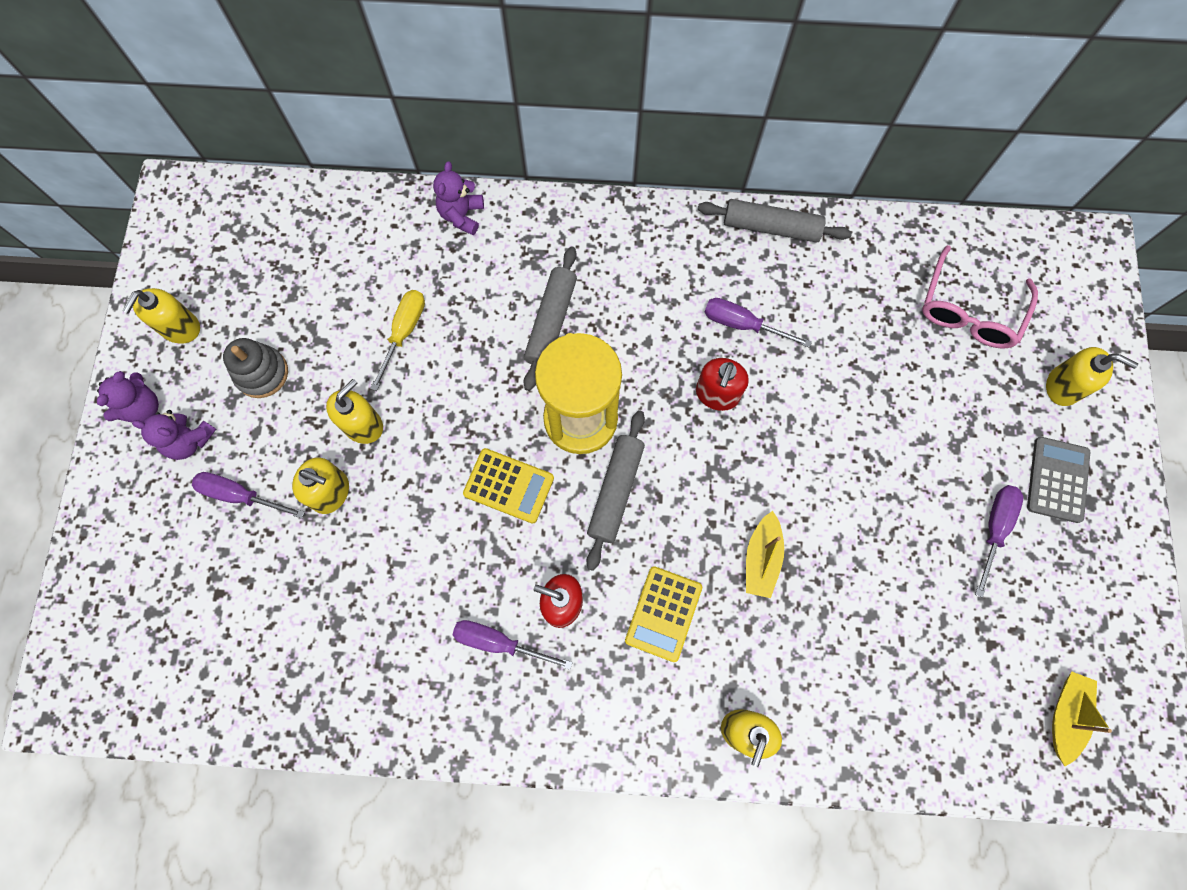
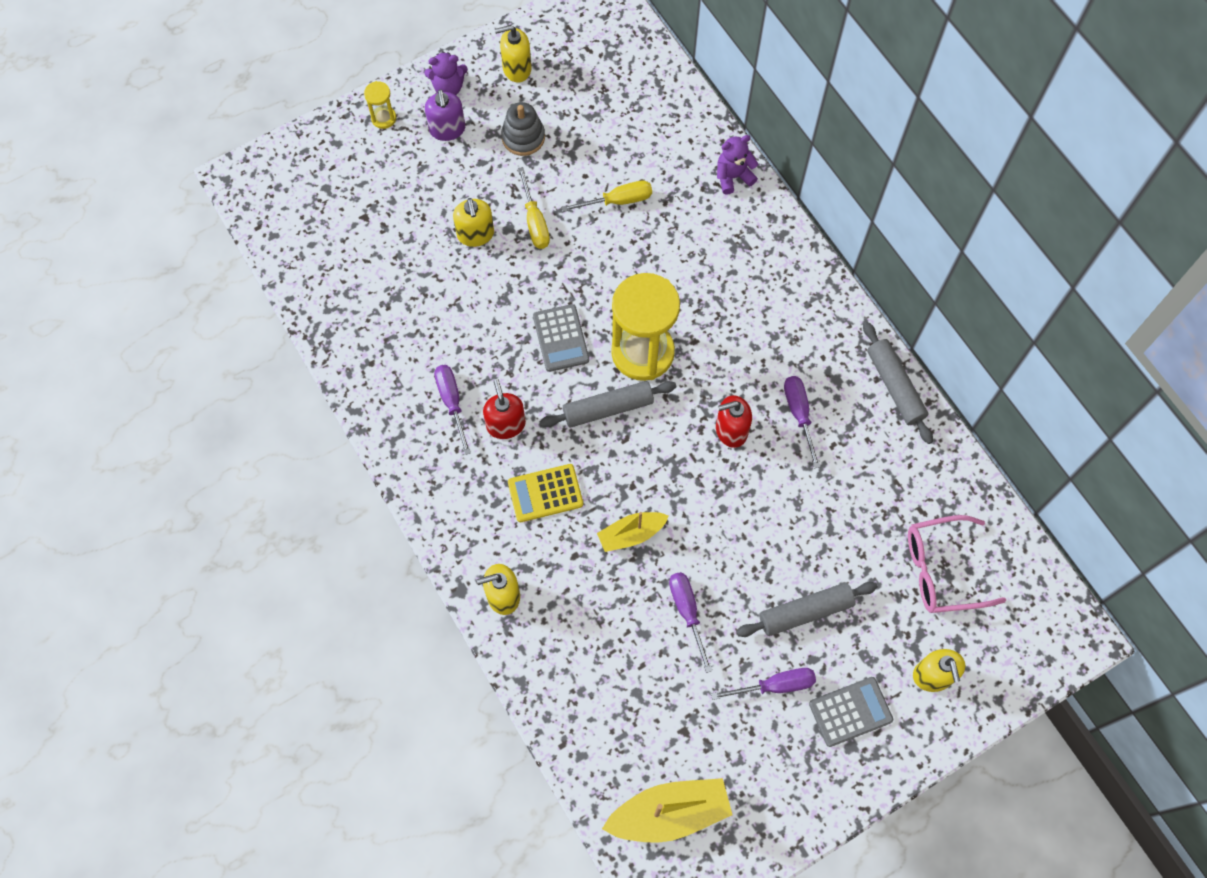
camera: 55 degrees right, 5 degrees down
(120, 497) = (383, 118): none -> yellow hourglass
(189, 441) = (447, 129): purple teddy bear -> purple soap dispenser
(240, 495) = (434, 184): purple screwdriver -> purple screwdriver (687, 612)
(363, 425) = (535, 221): yellow soap dispenser -> yellow screwdriver
(508, 486) = (560, 338): yellow calculator -> grey calculator
(551, 322) = (699, 287): grey rolling pin -> grey rolling pin (805, 612)
(1065, 715) = (669, 813): yellow boat -> yellow boat, size x1.63

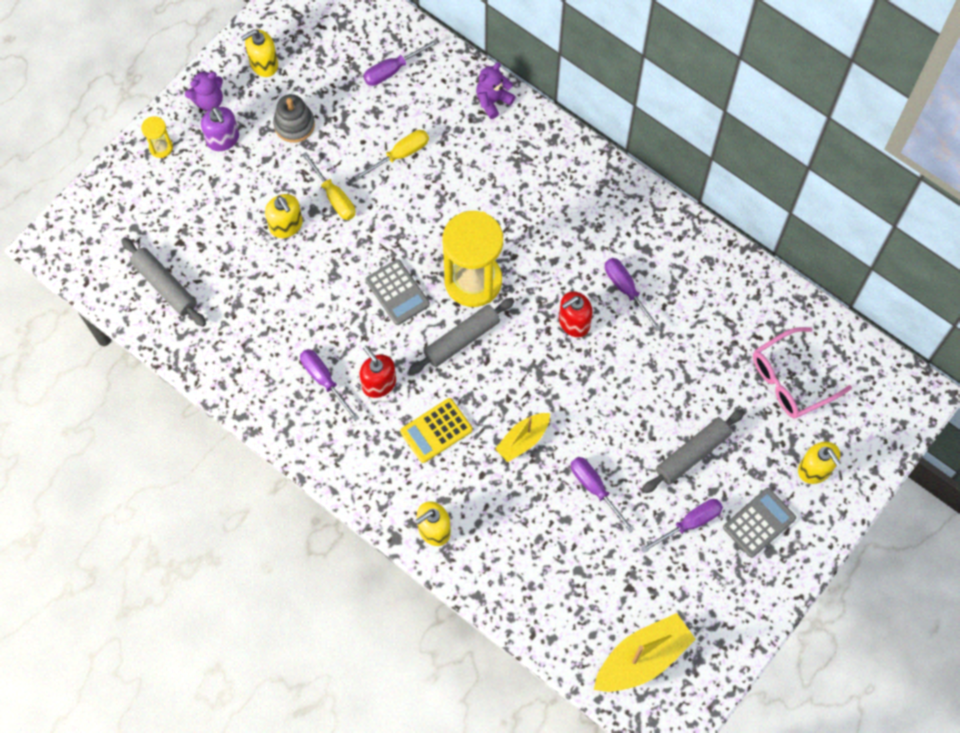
camera: 20 degrees left, 0 degrees up
(642, 114) = (392, 70): none -> purple screwdriver
(894, 386) = (697, 239): grey rolling pin -> grey rolling pin (165, 286)

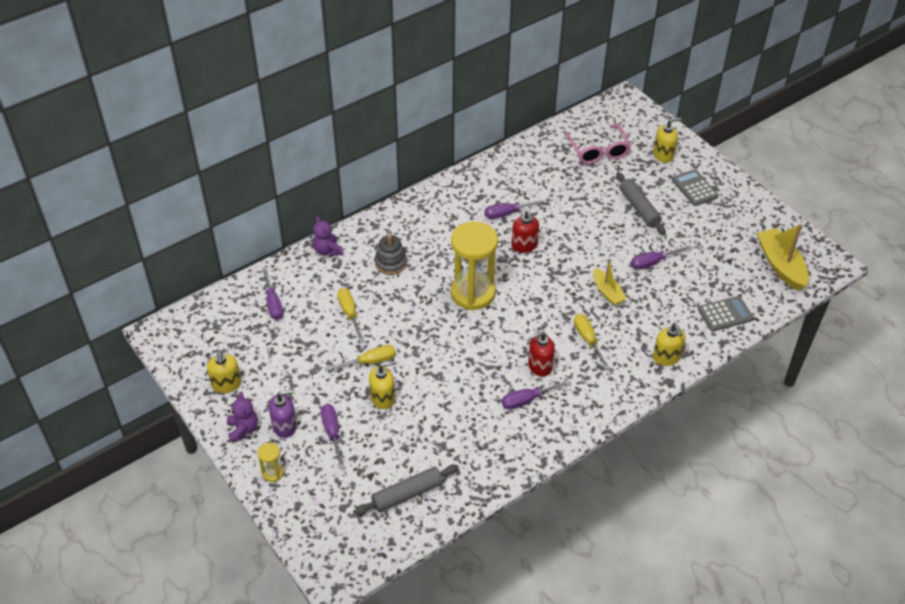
camera: 75 degrees left, 20 degrees down
(294, 125) = (293, 375): grey stacking toy -> grey stacking toy (391, 263)
(397, 292) = (467, 339): grey calculator -> grey calculator (725, 314)
(436, 430) = (587, 339): yellow calculator -> yellow screwdriver
(462, 339) = (518, 309): grey rolling pin -> none
(690, 523) = (688, 220): purple screwdriver -> purple screwdriver (332, 433)

